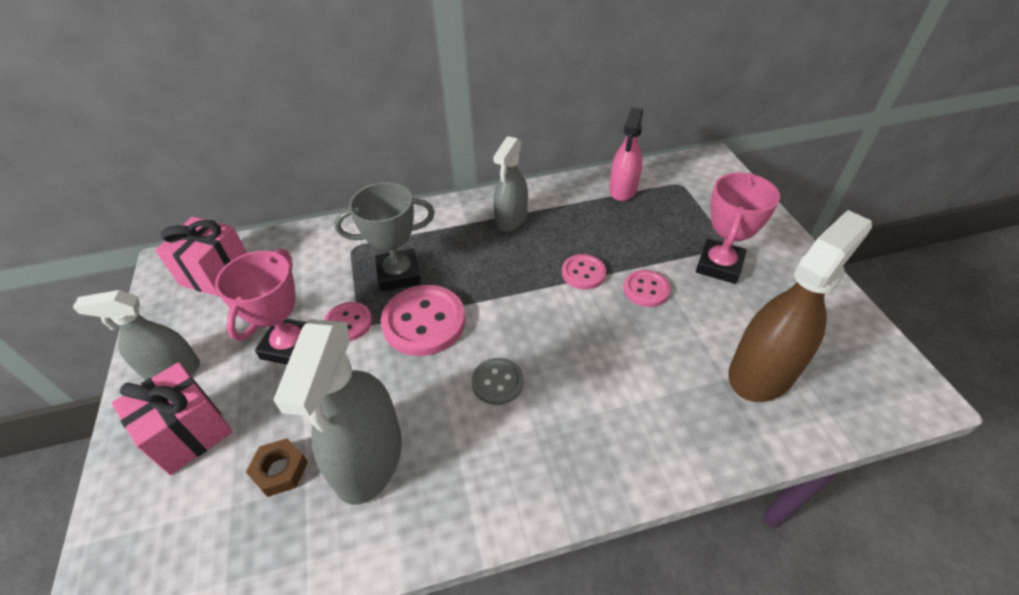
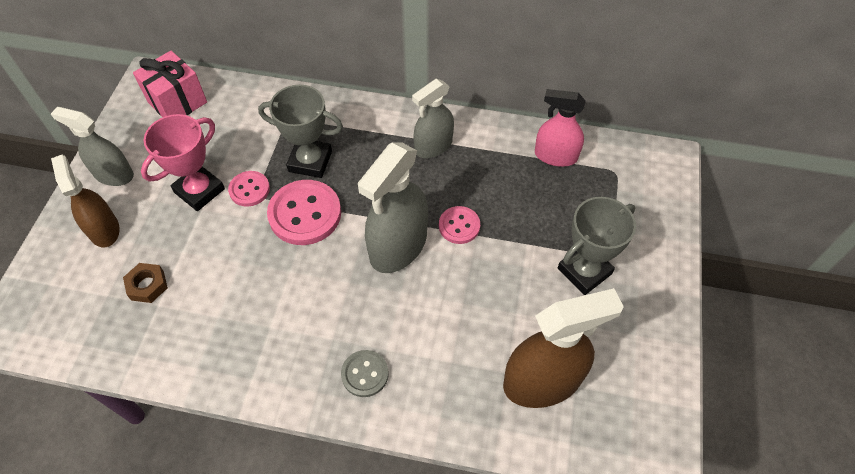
camera: 25 degrees right, 10 degrees up
(189, 433) = (104, 230): pink gift -> brown spray bottle
(369, 458) = (207, 305): grey spray bottle -> grey spray bottle (398, 246)
(497, 382) = (328, 290): grey button -> grey button (365, 374)
(623, 189) = (555, 156): pink spray bottle -> pink spray bottle turned 60 degrees clockwise
(646, 289) = (501, 265): pink button -> none
(719, 265) = (584, 271): pink trophy -> grey trophy

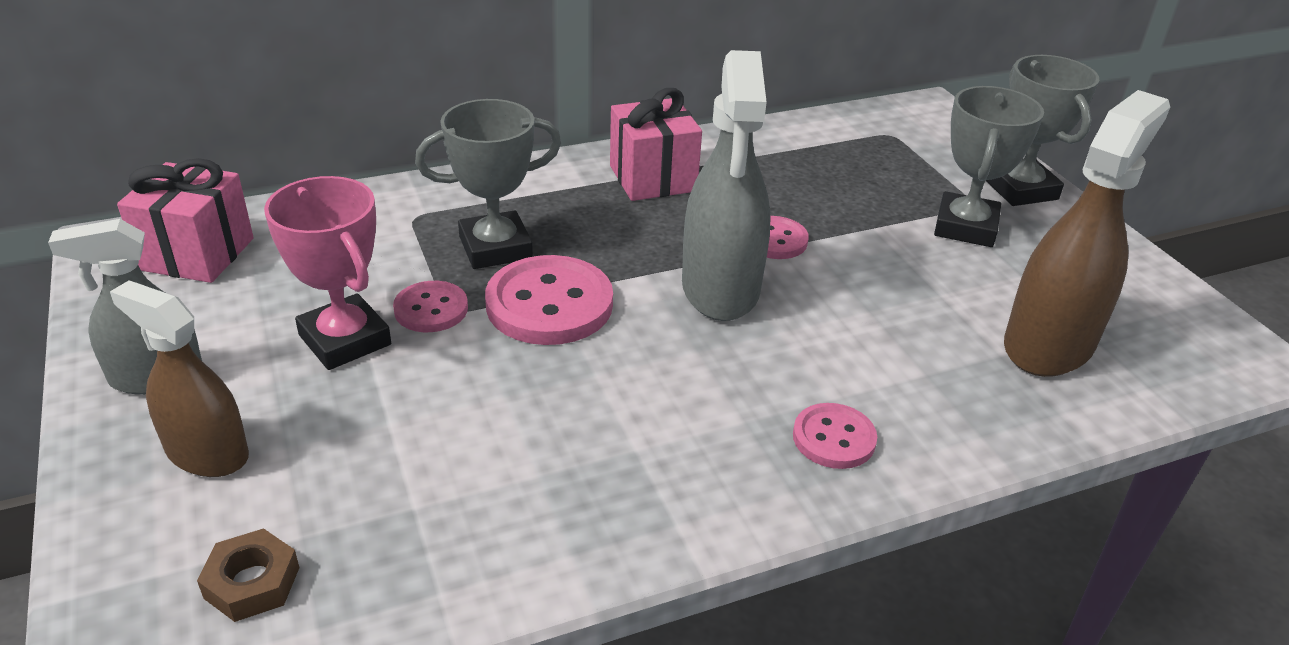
camera: 35 degrees left, 20 degrees down
(147, 285) = (368, 490): brown nut -> brown nut (252, 582)
(199, 190) = (345, 340): pink trophy -> pink trophy turned 45 degrees counterclockwise
(365, 374) = (834, 438): grey button -> pink button
(433, 146) = (652, 178): grey spray bottle -> pink gift
(555, 156) = (810, 141): pink spray bottle -> none
(655, 258) = (1020, 189): none -> grey trophy

